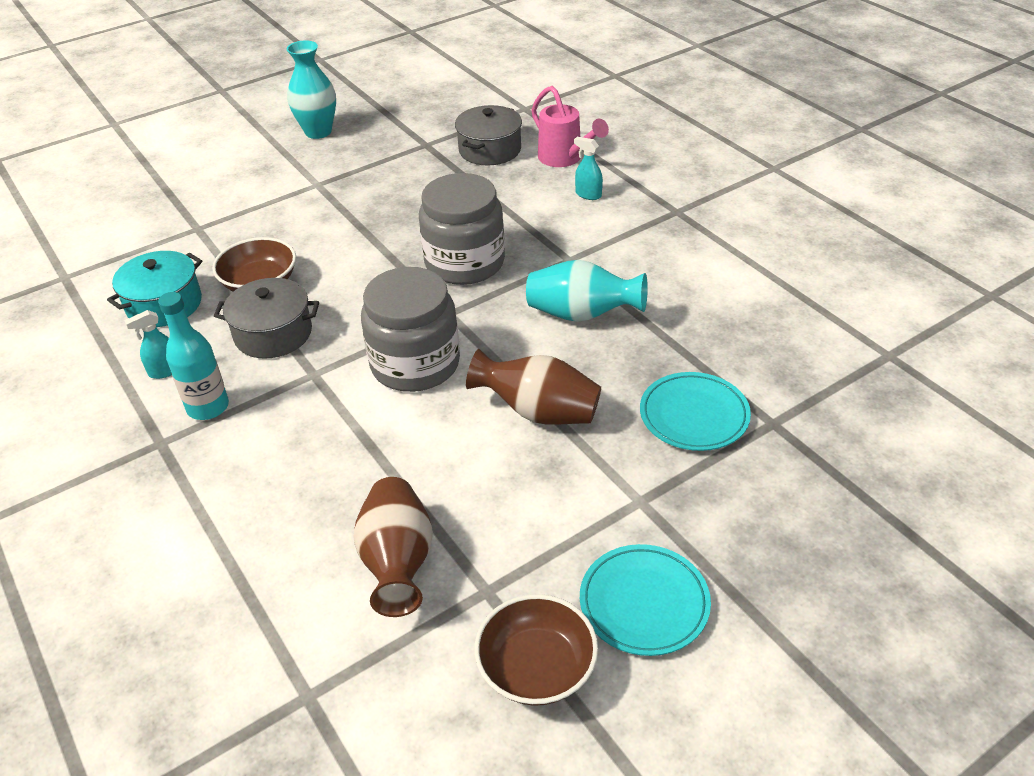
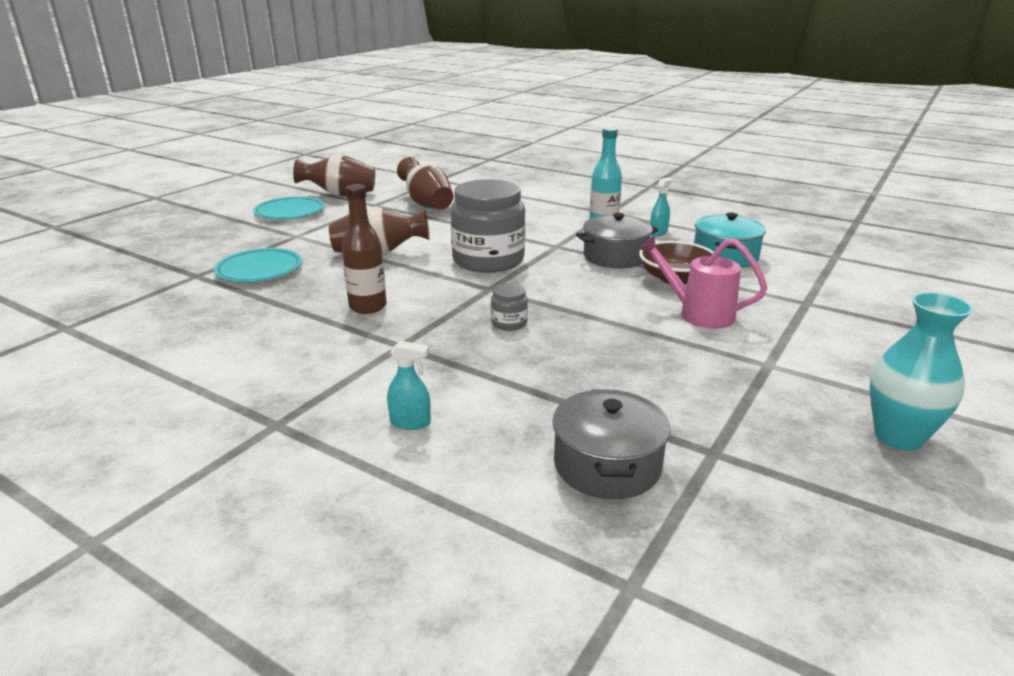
camera: 155 degrees right, 15 degrees down
(465, 263) = (509, 323): grey jar -> grey jar, size x0.42
(536, 668) = (340, 195): brown bowl -> brown vase
(564, 158) = (477, 476): pink watering can -> pink watering can (698, 314)
(582, 314) = (368, 307): turquoise vase -> brown bottle

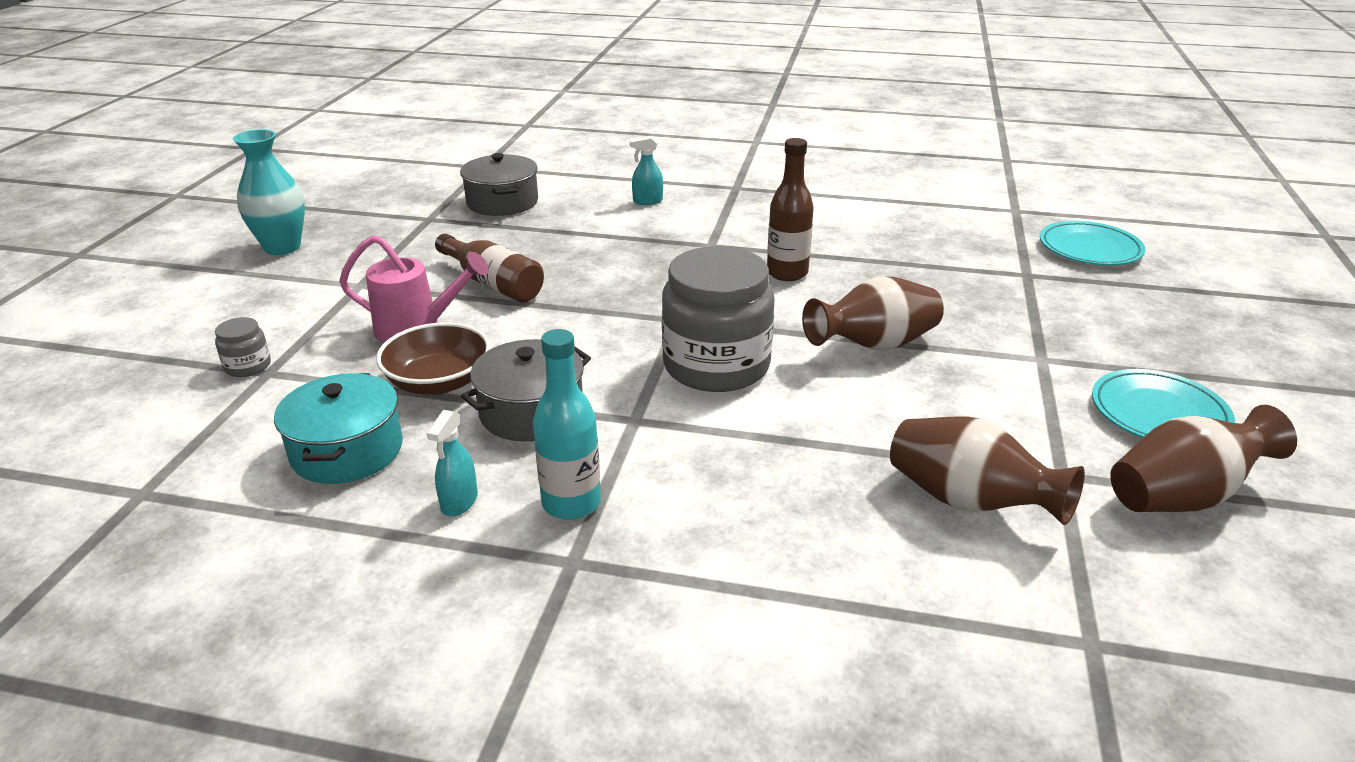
camera: 160 degrees right, 5 degrees up
(259, 270) = (976, 294): turquoise plate -> turquoise plate (1090, 249)
(509, 323) = (626, 281): grey jar -> grey jar (248, 366)
(631, 342) = (493, 284): none -> brown bottle

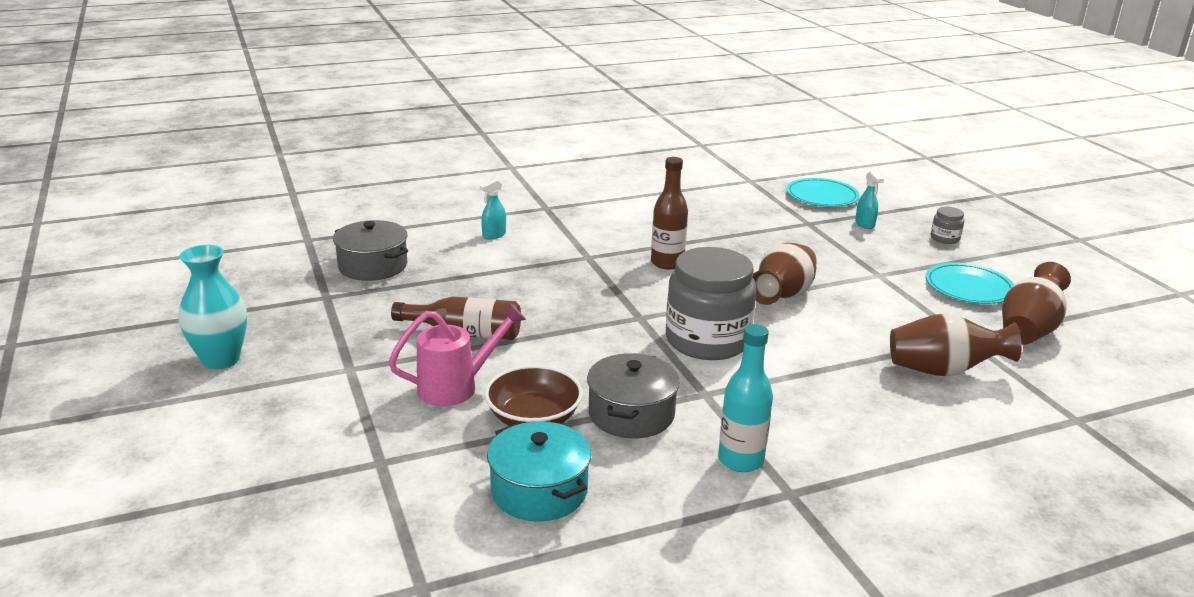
camera: 35 degrees left, 5 degrees down
(248, 366) = (354, 464): grey jar -> grey jar (944, 238)
(459, 502) = (670, 490): turquoise spray bottle -> turquoise spray bottle (865, 224)

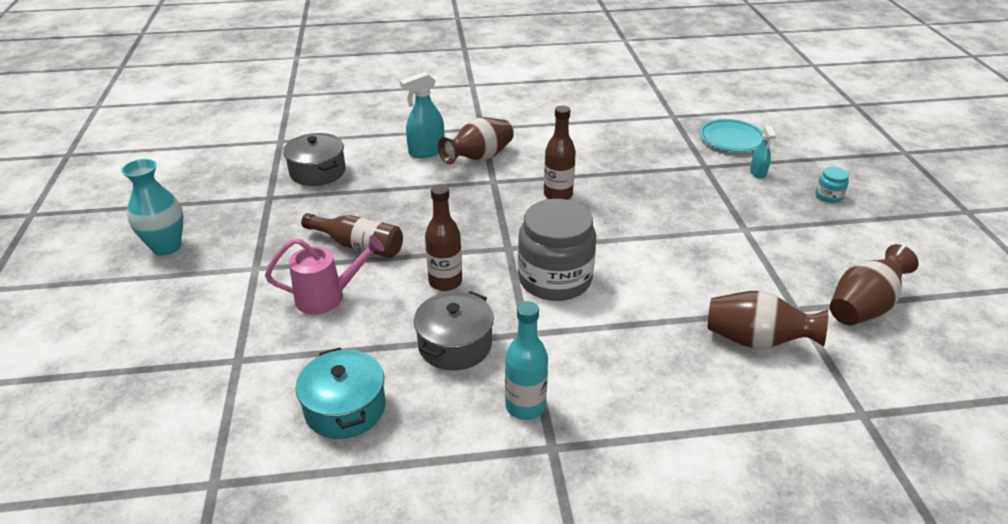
camera: 15 degrees right, 10 degrees up
(494, 235) = (426, 151): turquoise spray bottle -> turquoise spray bottle, size x1.69
(533, 418) = (374, 337): brown bowl -> none
(587, 356) = (445, 282): none -> brown bottle
(782, 296) = (643, 241): brown vase -> brown vase (479, 158)
(944, 238) = (828, 196): grey jar -> turquoise jar
(968, 288) = (825, 253): turquoise plate -> none

